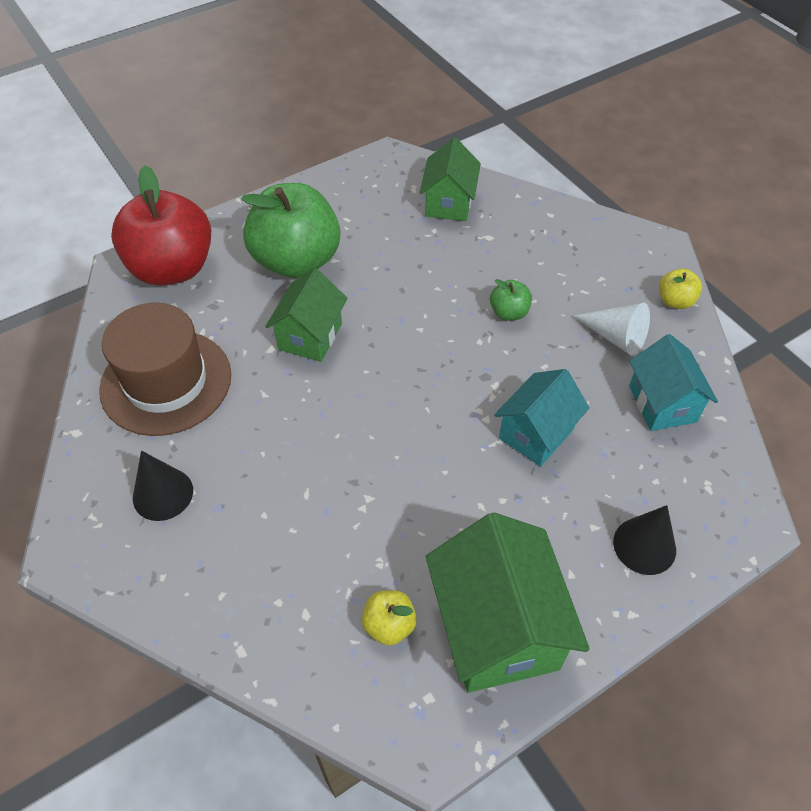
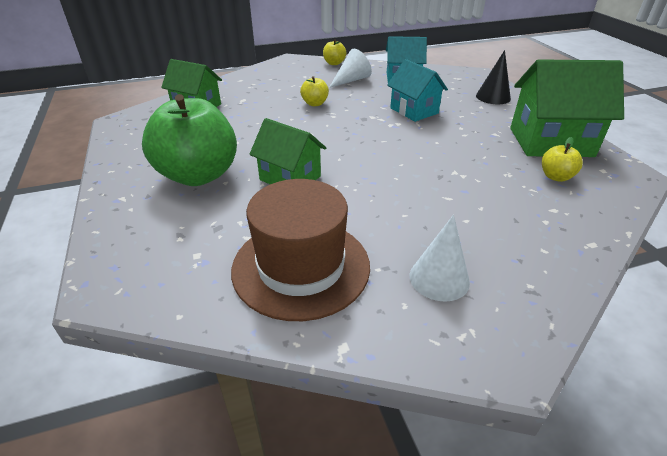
camera: 75 degrees left, 15 degrees down
(163, 494) = (439, 278): black cone -> white cone
(172, 268) = (142, 251): red apple -> none
(509, 313) = (315, 103): green apple -> yellow apple

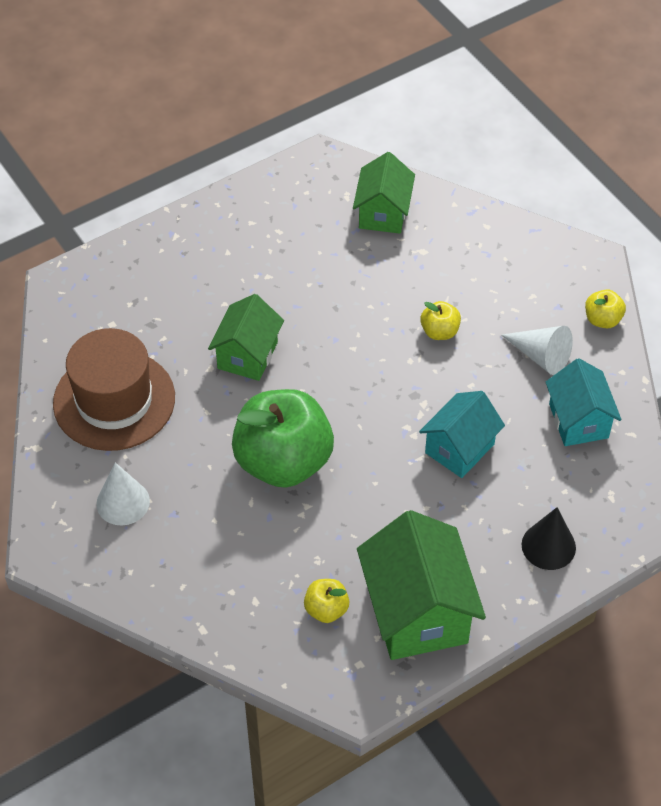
camera: 75 degrees right, 15 degrees up
(198, 175) = (230, 277): green apple -> green apple (283, 461)

